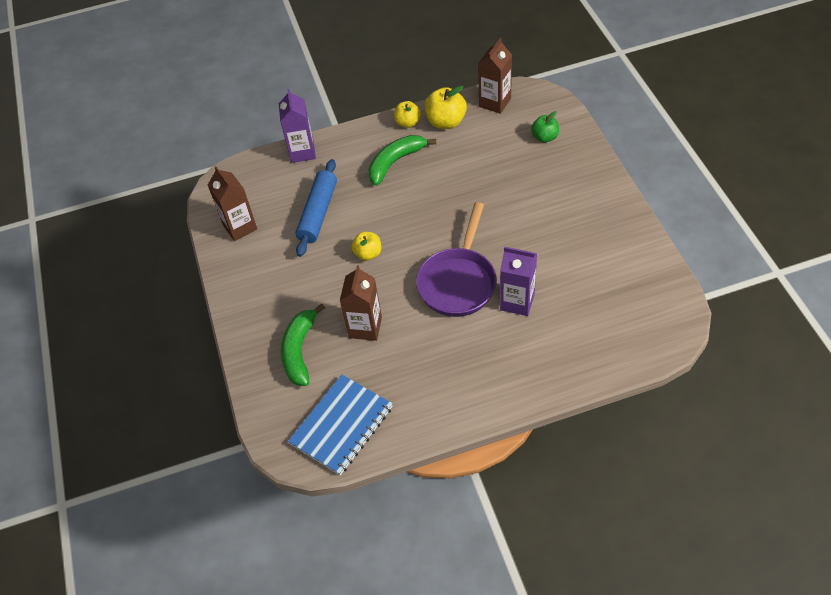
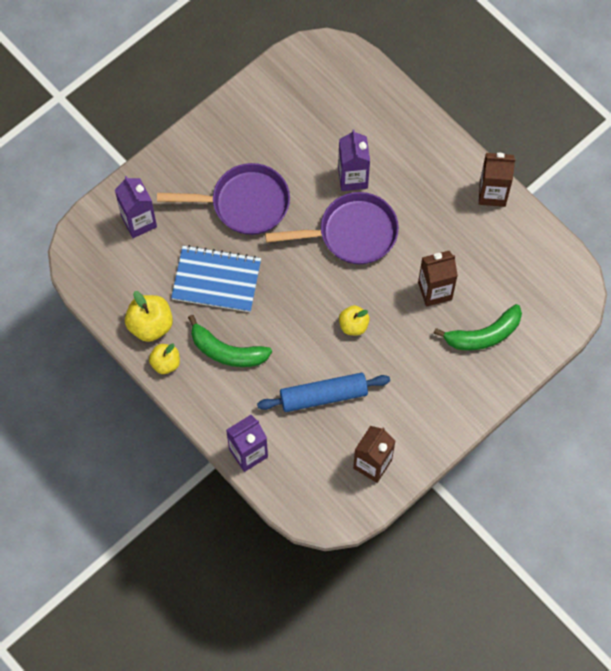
camera: 120 degrees left, 15 degrees up
(341, 425) = (536, 267): blue notebook -> blue notebook (216, 280)
(495, 102) = (104, 287): brown carton -> brown carton (492, 193)
(529, 211) = (244, 203): none -> purple pan
(544, 137) = (139, 222): green apple -> purple carton

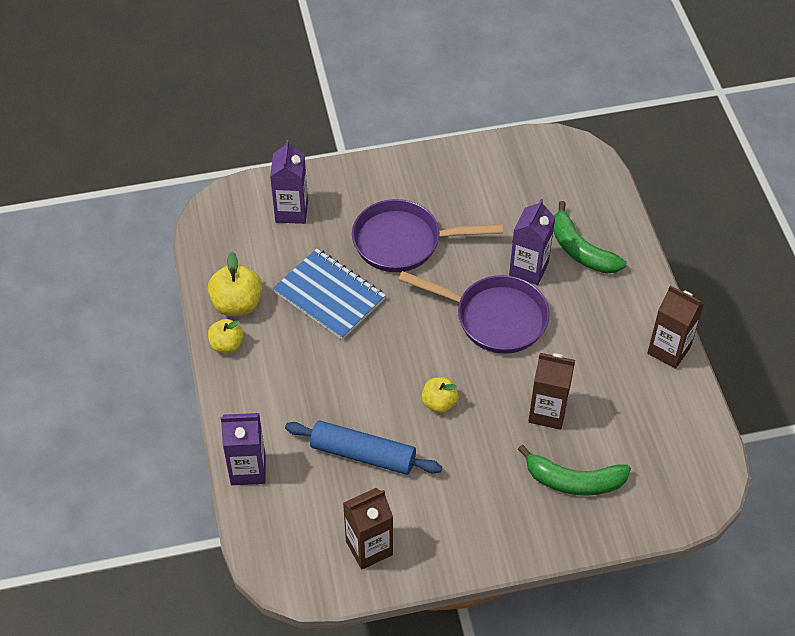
camera: 30 degrees right, 15 degrees down
(227, 351) = (294, 364): green banana -> green banana (580, 250)
(244, 203) = (404, 242): purple pan -> purple pan turned 150 degrees clockwise

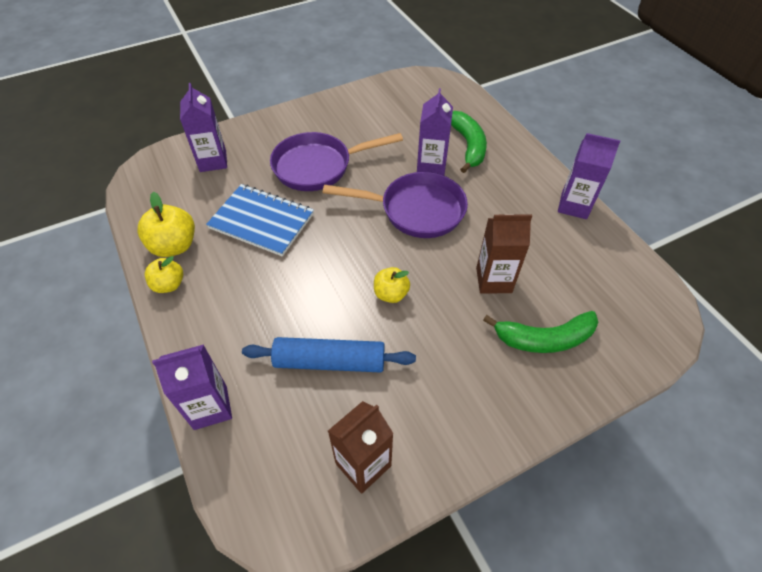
camera: 15 degrees left, 0 degrees up
(580, 250) = (468, 145): green banana -> green banana turned 135 degrees counterclockwise
(669, 350) = (574, 206): brown carton -> purple carton

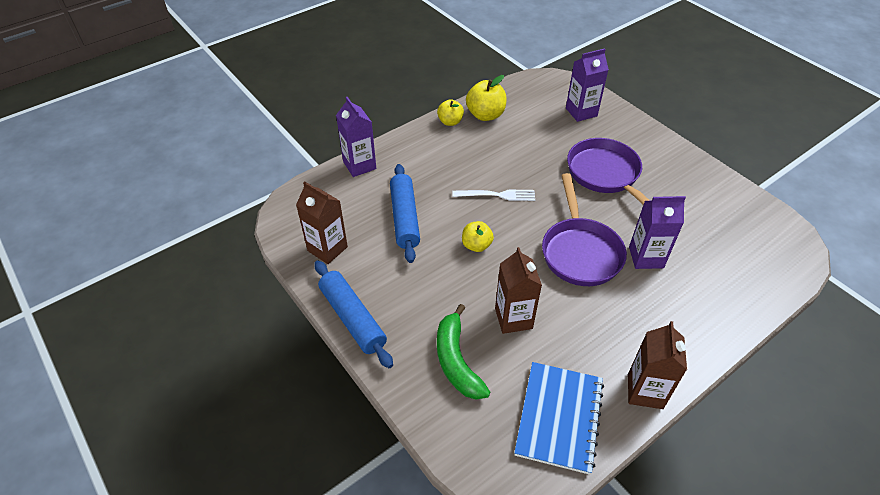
camera: 80 degrees right, 5 degrees down
(261, 221) = (526, 154): blue notebook -> blue notebook (559, 417)
(319, 260) = (497, 195): none -> white fork
(468, 145) = (696, 286): green banana -> none
(483, 440) = (353, 318): none -> blue rolling pin
(574, 206) = (645, 391): purple carton -> brown carton

